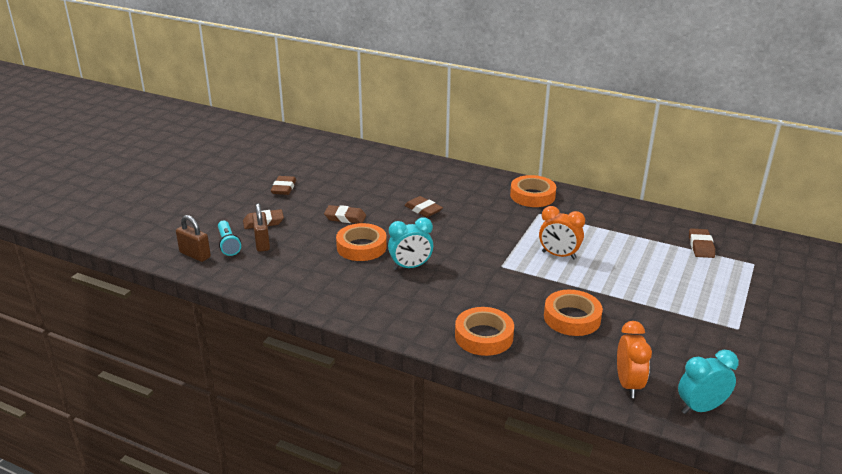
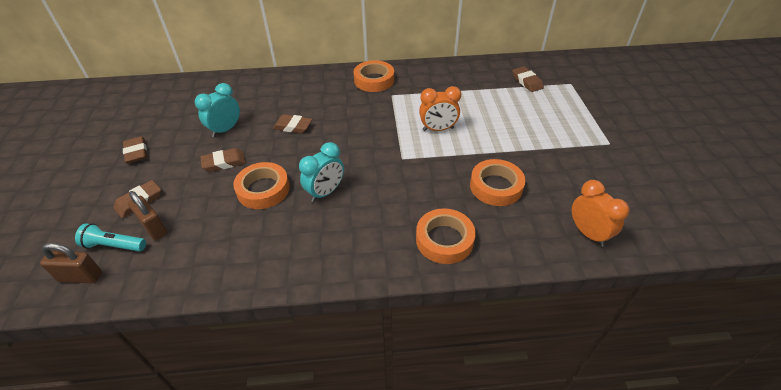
camera: 30 degrees left, 15 degrees up
(228, 244) = (114, 245): turquoise flashlight -> turquoise flashlight turned 150 degrees clockwise
(700, 408) = (651, 230): turquoise clock -> turquoise clock (225, 130)

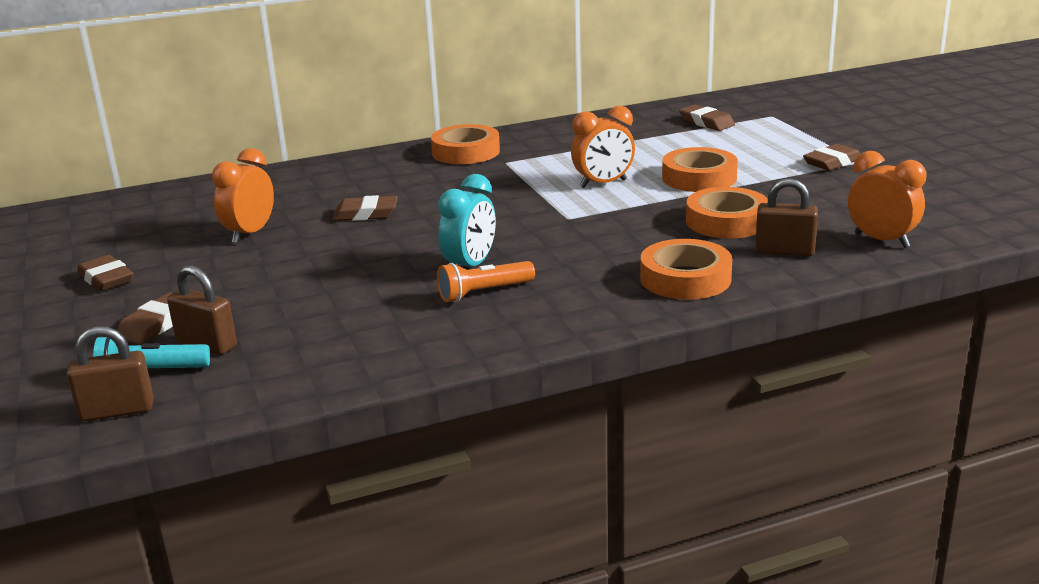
camera: 15 degrees left, 20 degrees down
(224, 162) = (276, 265): brown eraser -> brown eraser (832, 162)
(225, 130) = (250, 234): turquoise clock -> orange clock
(263, 189) = (365, 280): orange tape -> orange tape (699, 178)
(321, 220) = (483, 292): none -> orange flashlight
(519, 228) = (784, 251): none -> brown padlock

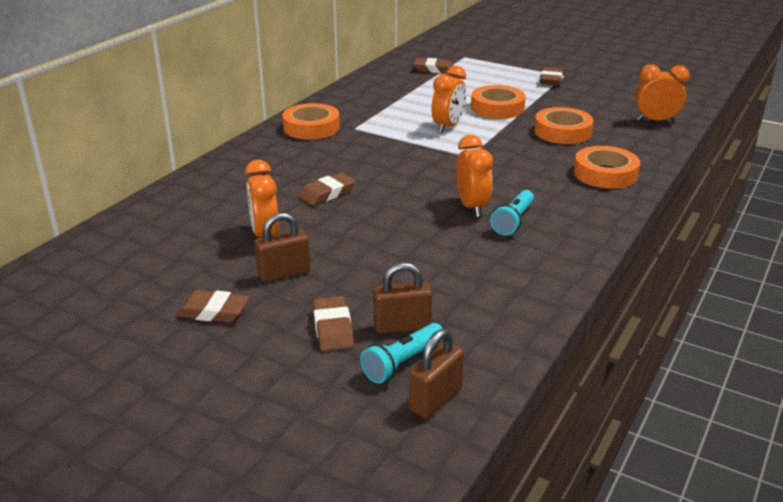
camera: 40 degrees left, 5 degrees up
(470, 266) = (472, 207): turquoise clock -> orange clock
(483, 292) = (513, 221): orange flashlight -> turquoise flashlight
(784, 251) = (623, 141): brown padlock -> brown padlock (284, 273)

